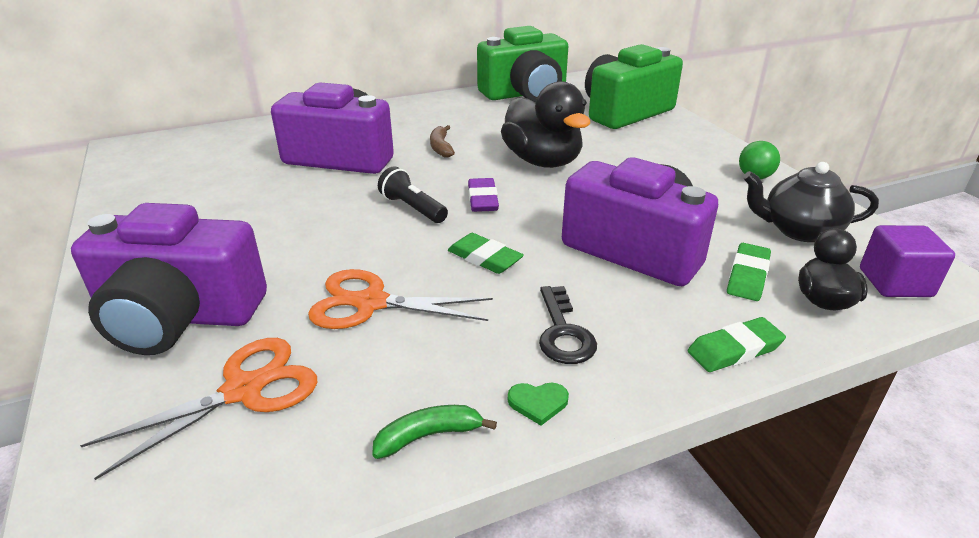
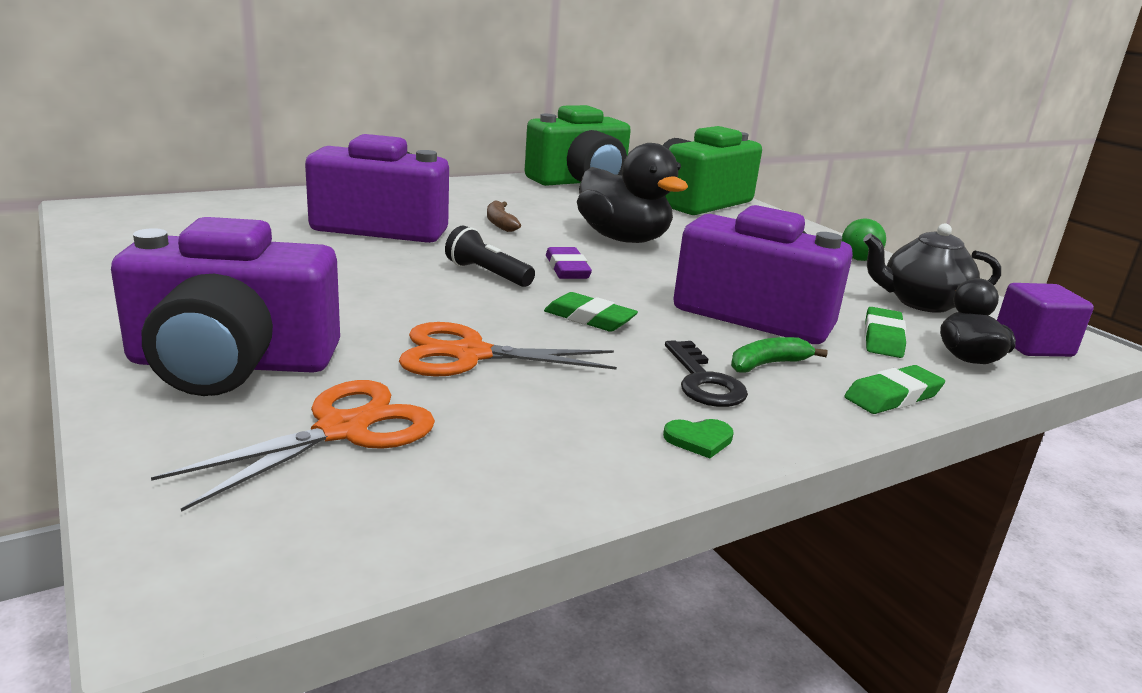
camera: 10 degrees left, 10 degrees down
(429, 436) = (585, 468): green banana -> green banana (768, 364)

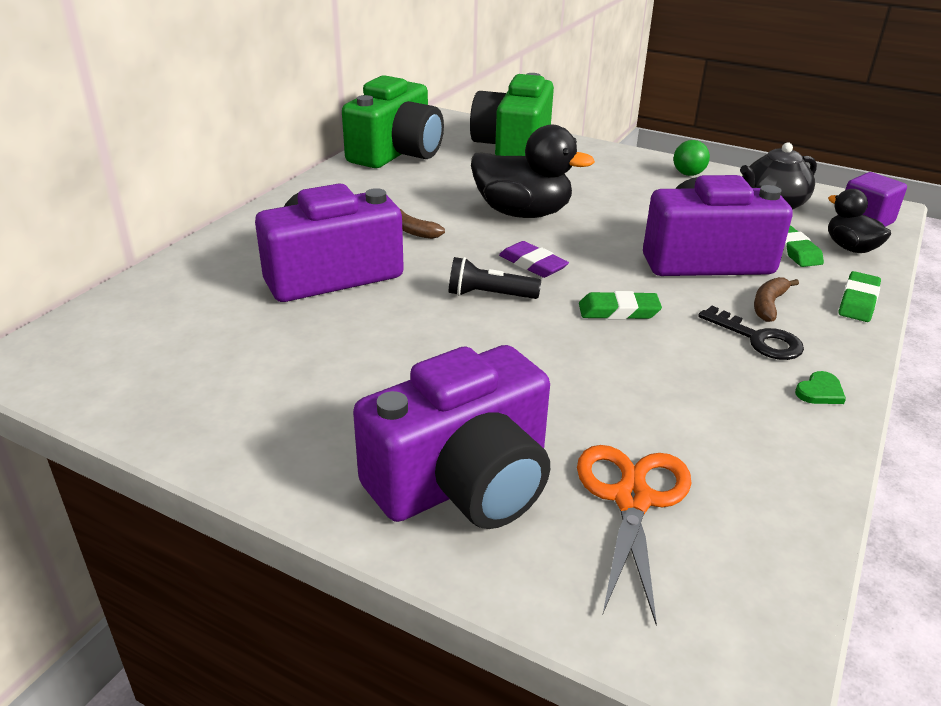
camera: 30 degrees left, 10 degrees up
(470, 355) = (600, 386): orange scissors -> none
(768, 364) = (768, 305): green banana -> brown banana

